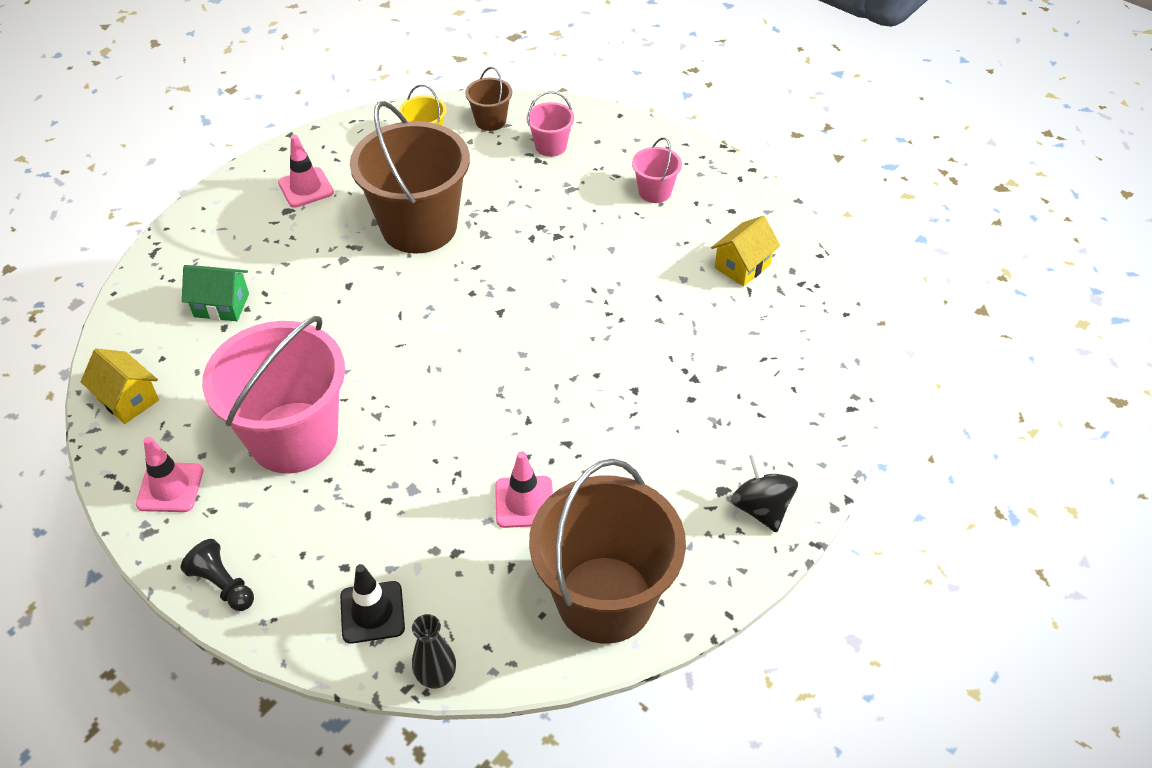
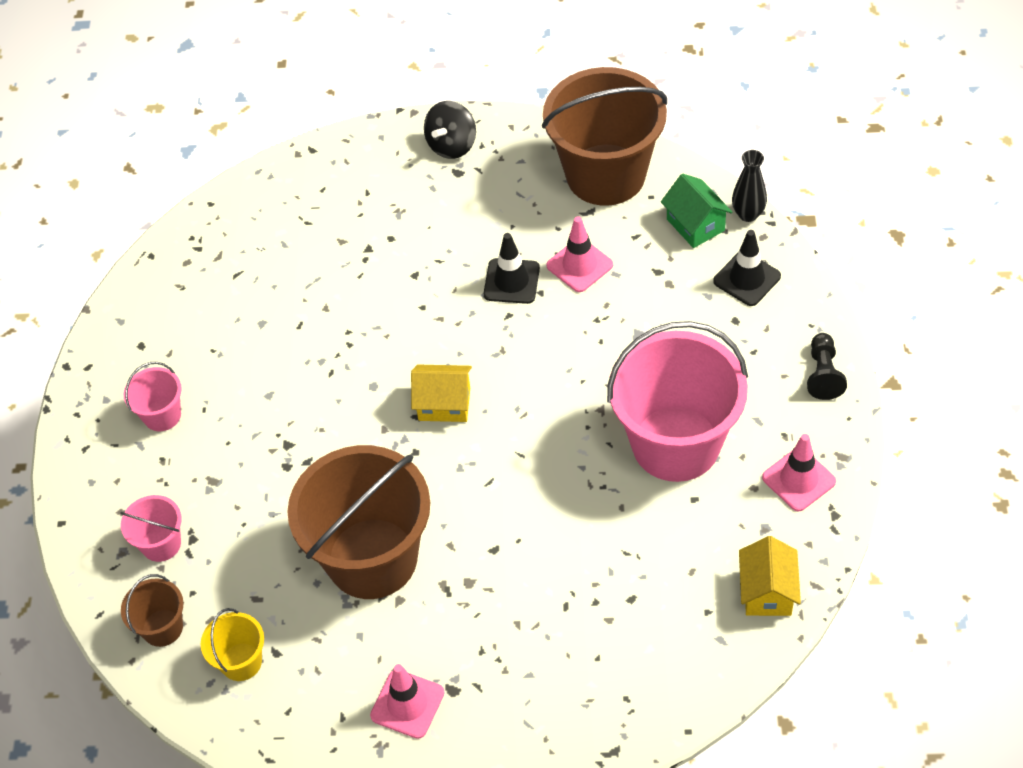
camera: 125 degrees left, 5 degrees up
(221, 305) = (611, 625): green house -> green house (695, 225)
(559, 445) = (511, 281): none -> black traffic cone
(742, 266) = (210, 295): yellow house -> yellow house (444, 404)

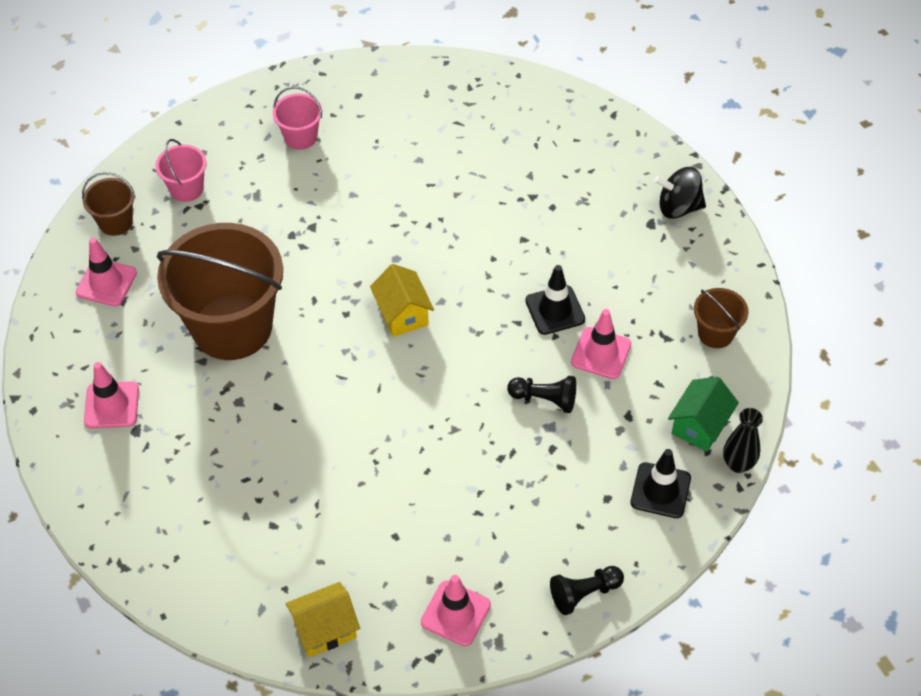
camera: 60 degrees right, 0 degrees up
(241, 662) = (106, 283): yellow bucket -> pink traffic cone
(606, 175) = (715, 333): brown bucket -> brown bucket, size x0.44
(606, 326) = (545, 399): none -> black pawn
(676, 443) = (446, 500): pink bucket -> none

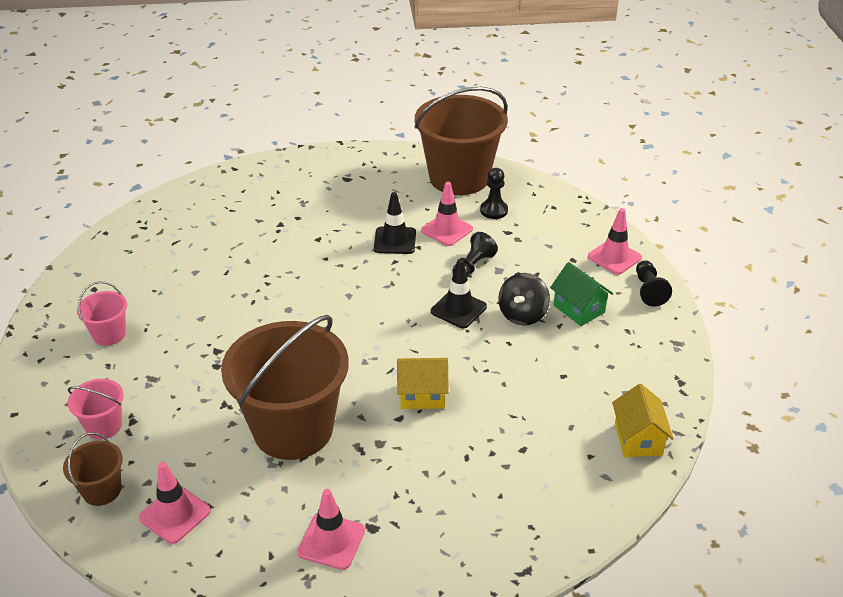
camera: 70 degrees left, 15 degrees down
(402, 314) = (348, 319): yellow house -> yellow house (422, 395)
(455, 613) = (646, 359): pink traffic cone -> pink traffic cone (614, 257)
(660, 490) = (576, 234): black traffic cone -> black traffic cone (458, 309)
(665, 389) = (494, 210): none -> black pawn
(678, 207) = (341, 164): black spinning top -> black spinning top (522, 315)
(699, 425) = (531, 204): green house -> green house (579, 309)
(715, 333) = (459, 178): brown bucket -> brown bucket, size x2.25
(738, 464) = (569, 197): black vase -> none

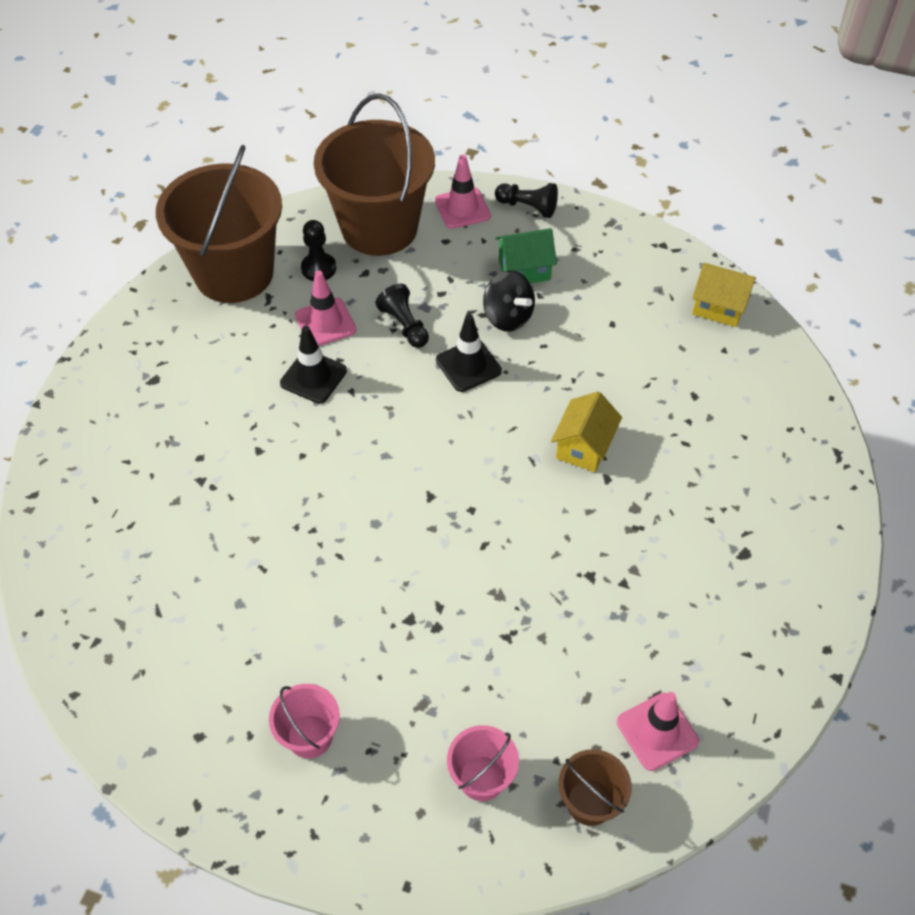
camera: 65 degrees left, 15 degrees up
(293, 429) = (579, 579): brown bucket -> brown bucket (379, 228)
(331, 541) = (749, 594): pink traffic cone -> none

